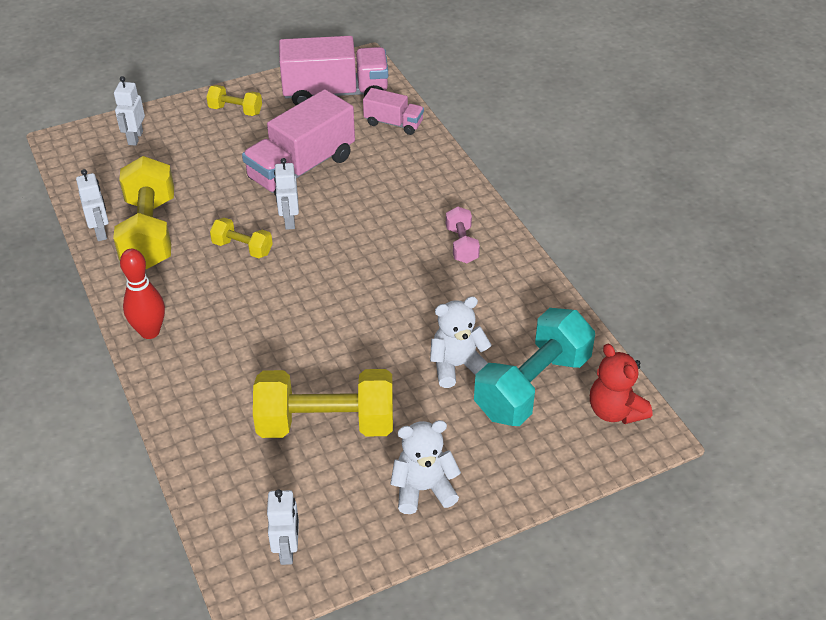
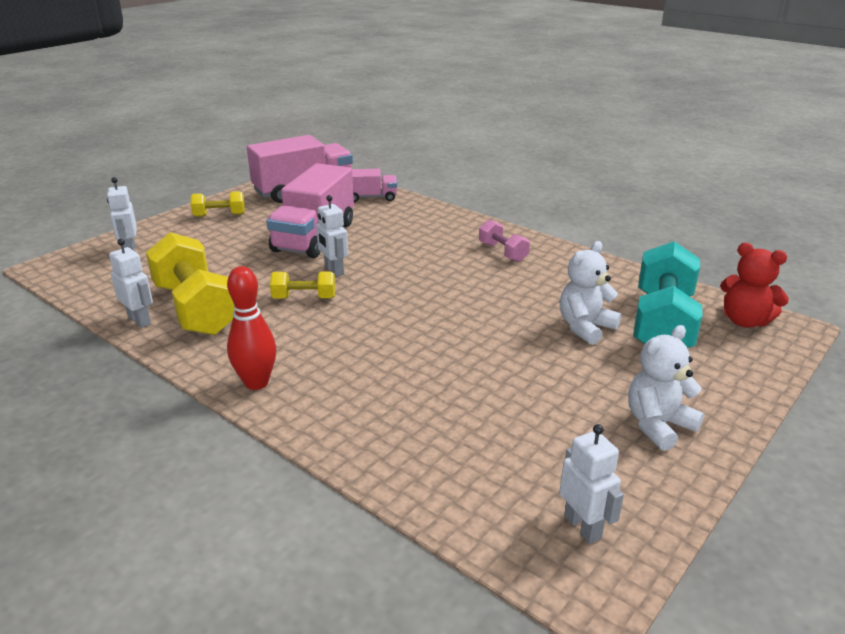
camera: 25 degrees left, 15 degrees down
(326, 424) = (511, 403): yellow dumbbell -> none

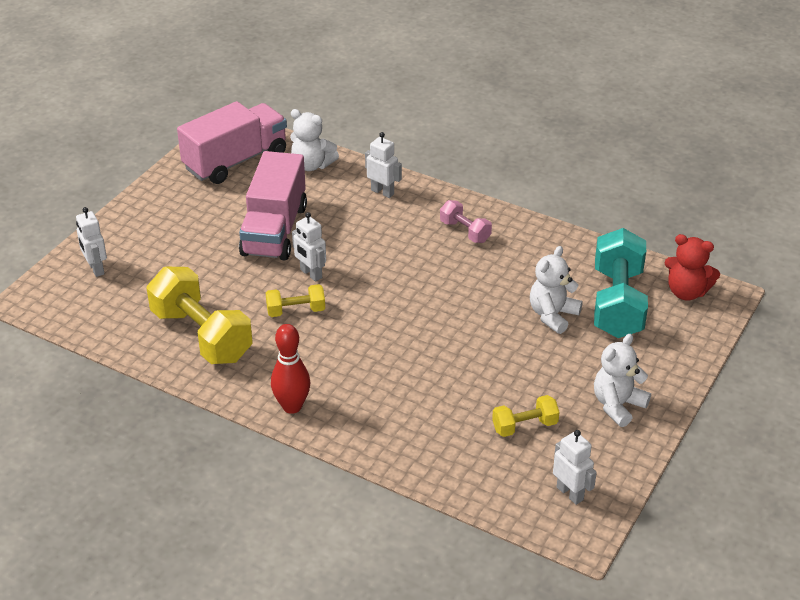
camera: 10 degrees left, 10 degrees up
(140, 320) = (156, 355): white robot -> white robot (382, 192)
(219, 215) = (163, 209): yellow dumbbell -> yellow dumbbell (524, 426)
(371, 197) = (312, 165): pink truck -> white teddy bear

